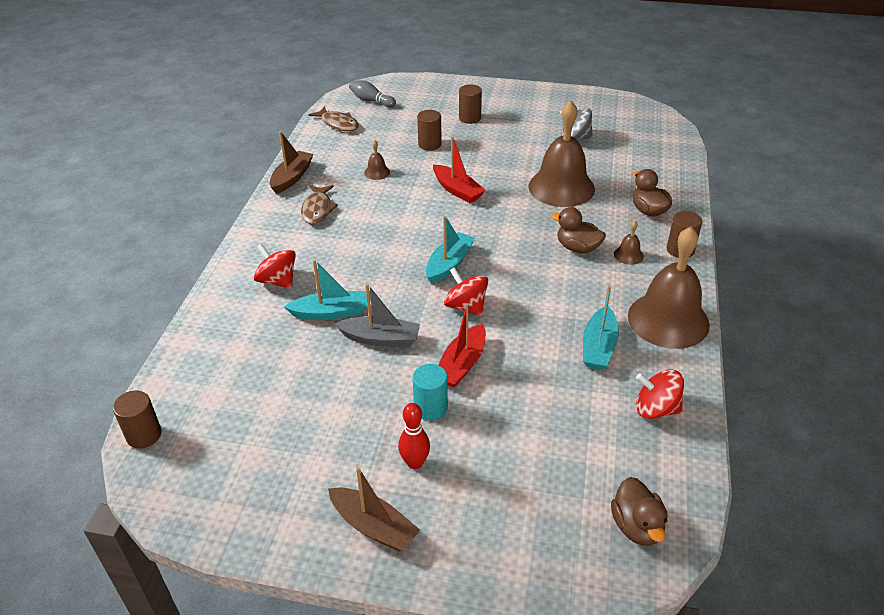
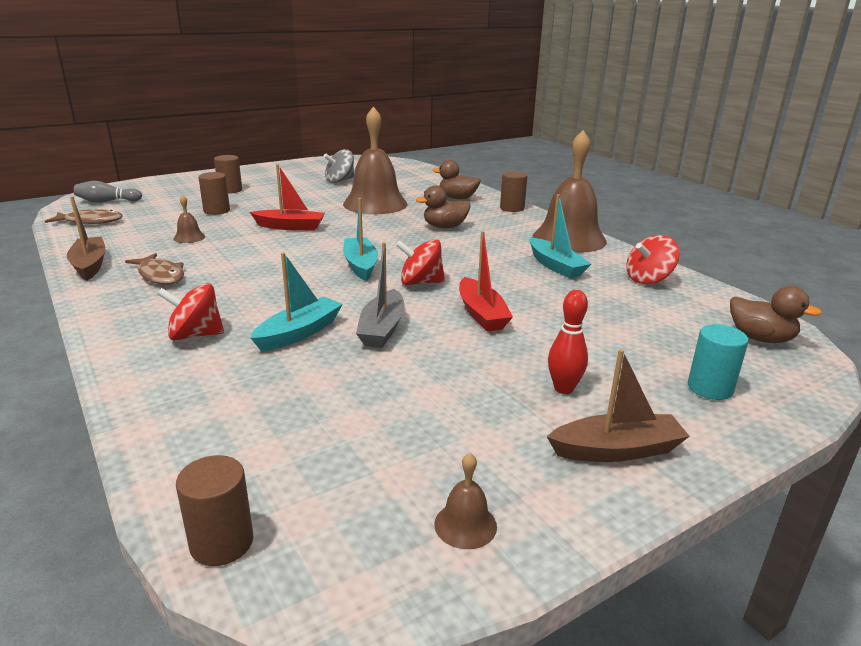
camera: 45 degrees left, 15 degrees down
(381, 339) = (382, 329): grey boat -> grey boat turned 135 degrees clockwise
(430, 408) = (508, 349): turquoise cylinder -> turquoise cylinder (710, 388)
(628, 255) = (485, 220): brown bell -> brown bell (465, 525)

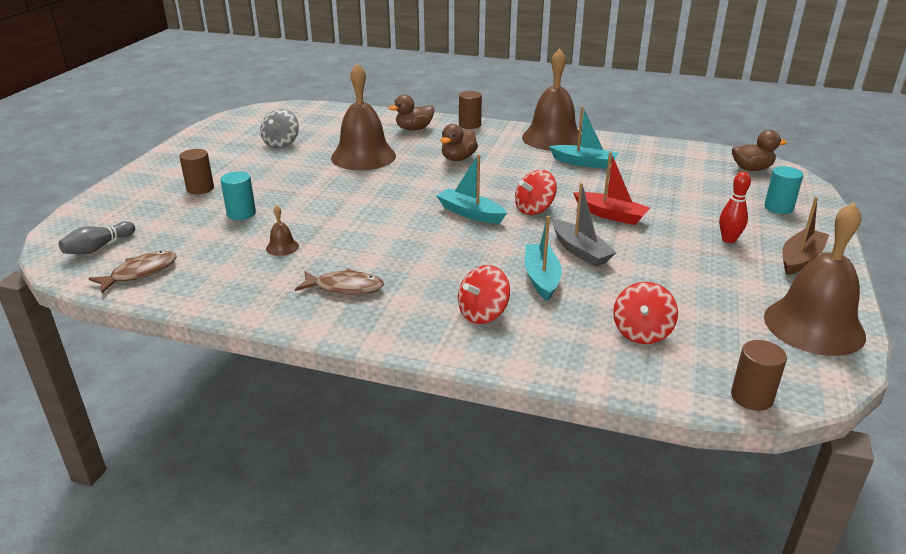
camera: 40 degrees left, 5 degrees up
(90, 265) = (259, 308): brown boat -> none
(216, 211) = (241, 213): brown cylinder -> turquoise cylinder
(290, 227) = (344, 203): red boat -> none
(465, 525) = (814, 326): brown bell -> brown bell, size x2.49
(648, 279) = (645, 152): red spinning top -> red spinning top (642, 332)

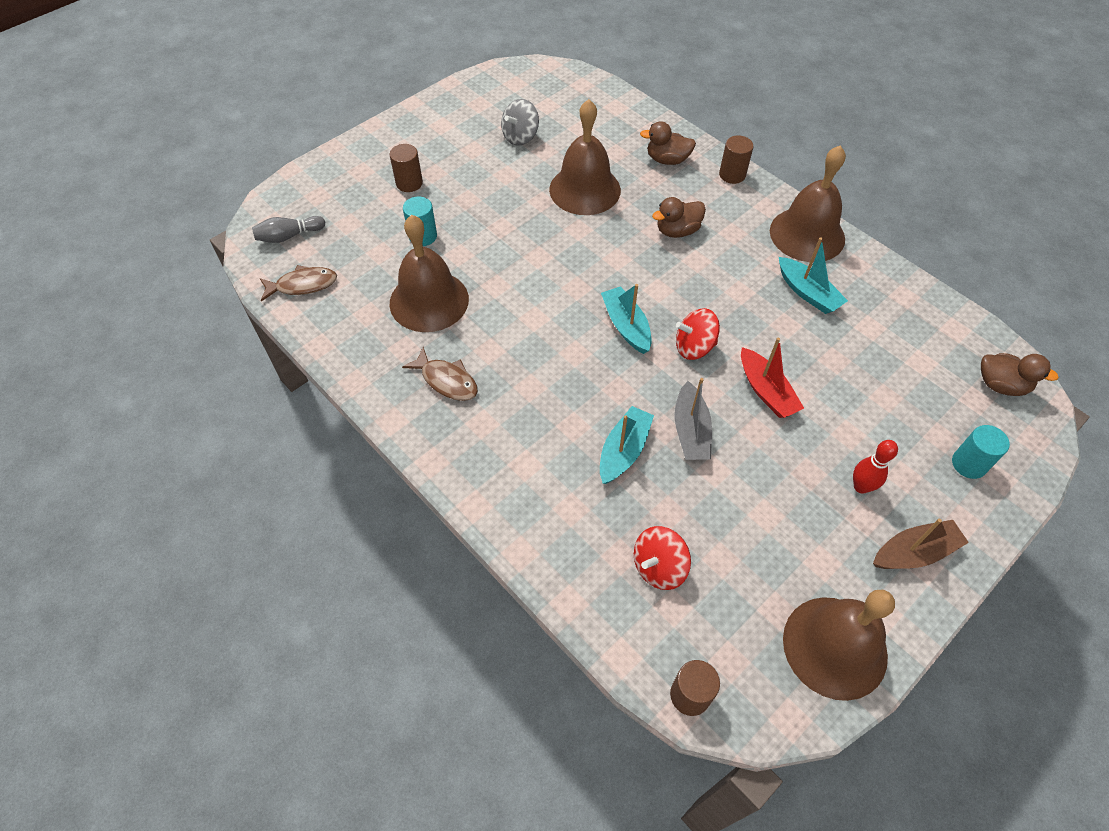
camera: 30 degrees right, 25 degrees up
(282, 247) = (429, 301): brown bell -> brown bell, size x2.49
(483, 314) = (537, 471): red spinning top -> none

